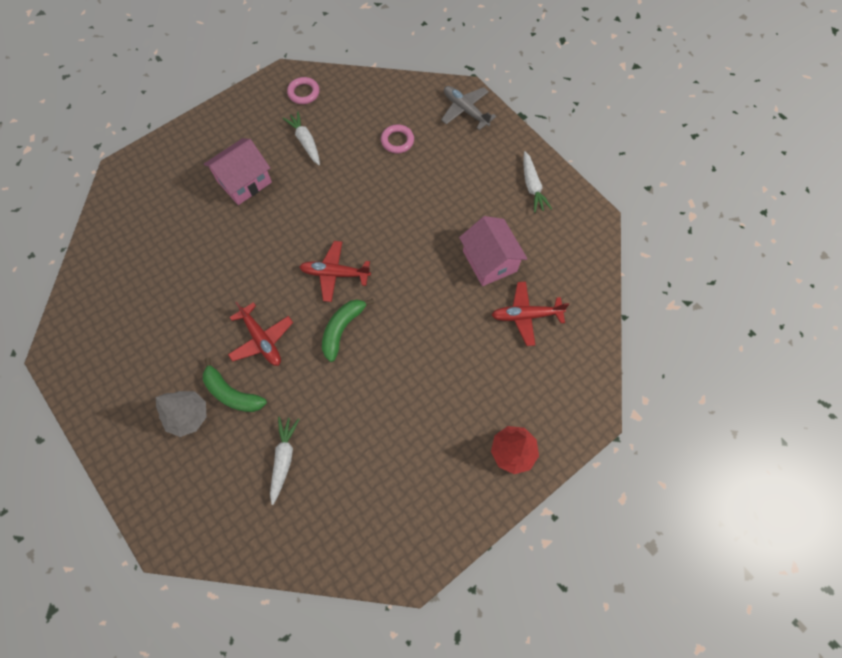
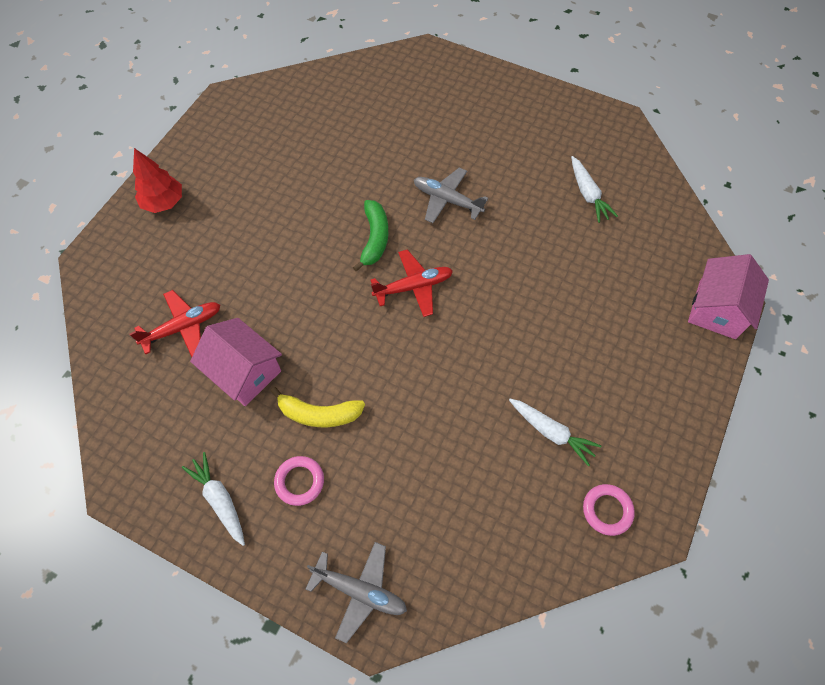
camera: 155 degrees right, 5 degrees down
(189, 416) = (468, 123): grey tree -> none
(232, 393) = (443, 151): green banana -> none
(244, 182) = (584, 346): pink house -> pink house (717, 309)
(262, 339) = (447, 200): red plane -> grey plane
(284, 459) = (367, 126): white carrot -> white carrot (588, 194)
(397, 141) = (433, 489): pink ring -> pink ring (299, 481)
(448, 211) = (319, 414): none -> yellow banana

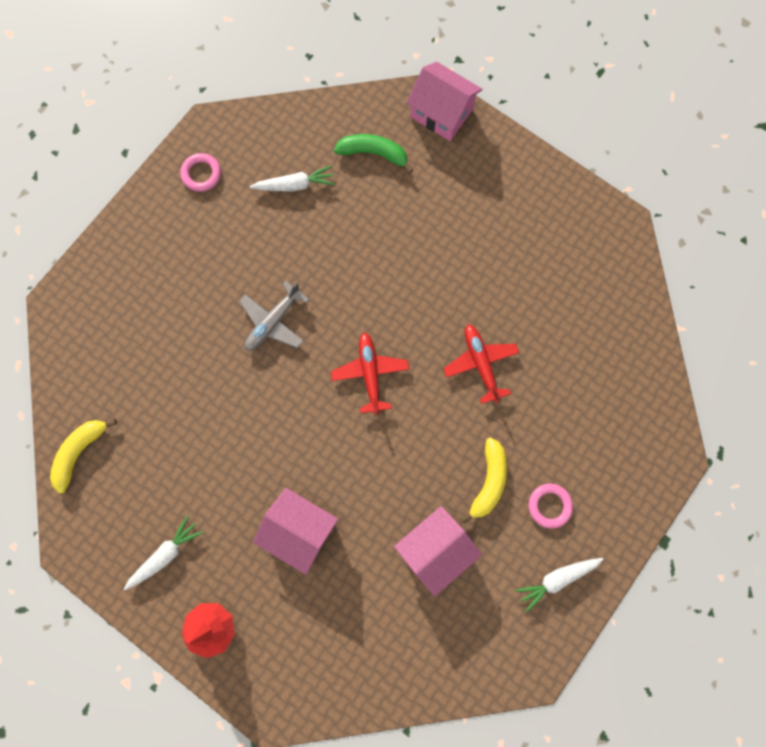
camera: 80 degrees left, 15 degrees up
(183, 327) = (375, 608): red plane -> red plane (480, 363)
(254, 253) = (299, 529): none -> pink house
(304, 89) = (80, 452): none -> yellow banana
(360, 591) = (646, 465): grey plane -> none
(374, 238) = (306, 402): green banana -> green banana (374, 153)
(551, 432) = (534, 283): white carrot -> white carrot (165, 554)
(607, 510) = (605, 257): pink ring -> pink ring (201, 174)

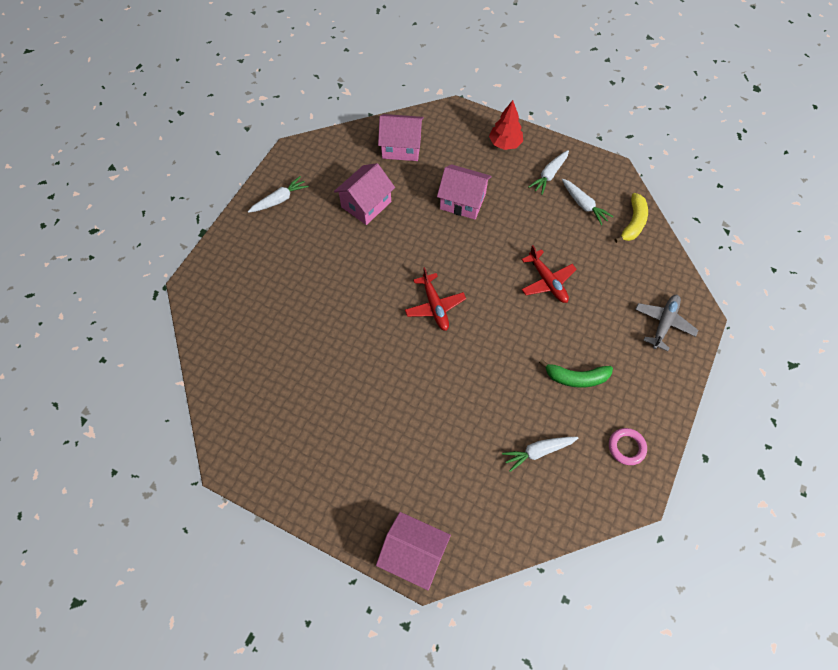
camera: 170 degrees right, 15 degrees down
(135, 493) = (583, 205): none -> white carrot
(273, 322) = (522, 332): grey plane -> grey plane (663, 323)
(368, 648) = (401, 147): none -> pink house
(374, 153) = (472, 496): green banana -> green banana (576, 377)
(480, 363) = (348, 327): red plane -> red plane (547, 281)
(488, 481) = (333, 249): yellow banana -> none
(549, 505) = (287, 240): pink ring -> none

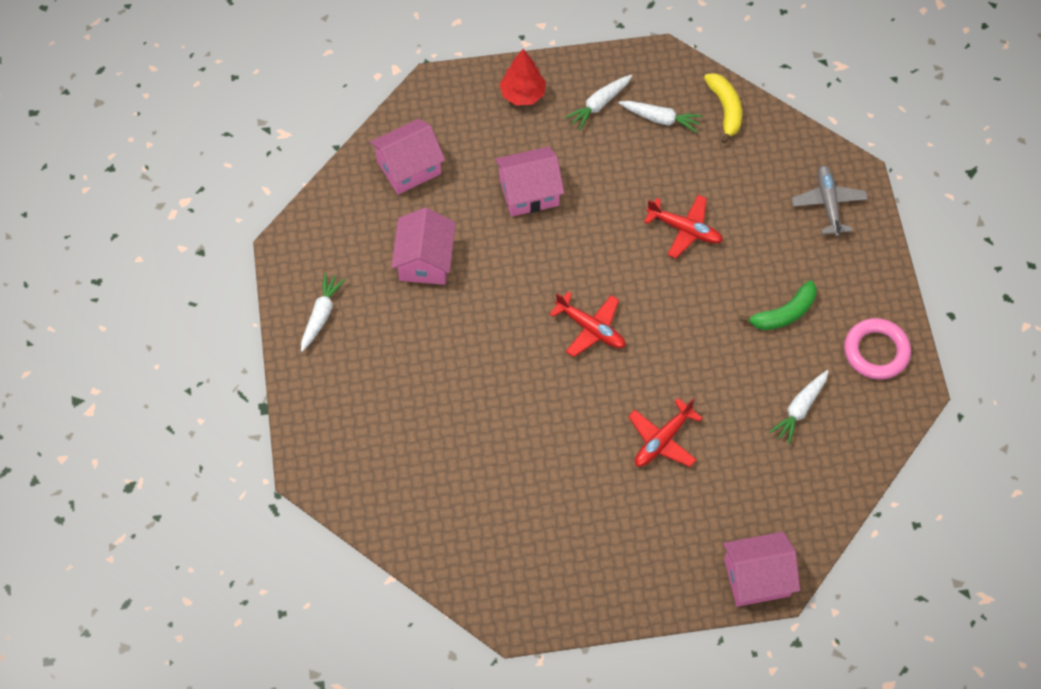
camera: 35 degrees left, 0 degrees up
(424, 409) = (662, 440): none -> red plane
(549, 175) = (599, 104): white carrot -> white carrot turned 45 degrees clockwise
(626, 447) = (876, 351): pink ring -> pink ring, size x1.52

